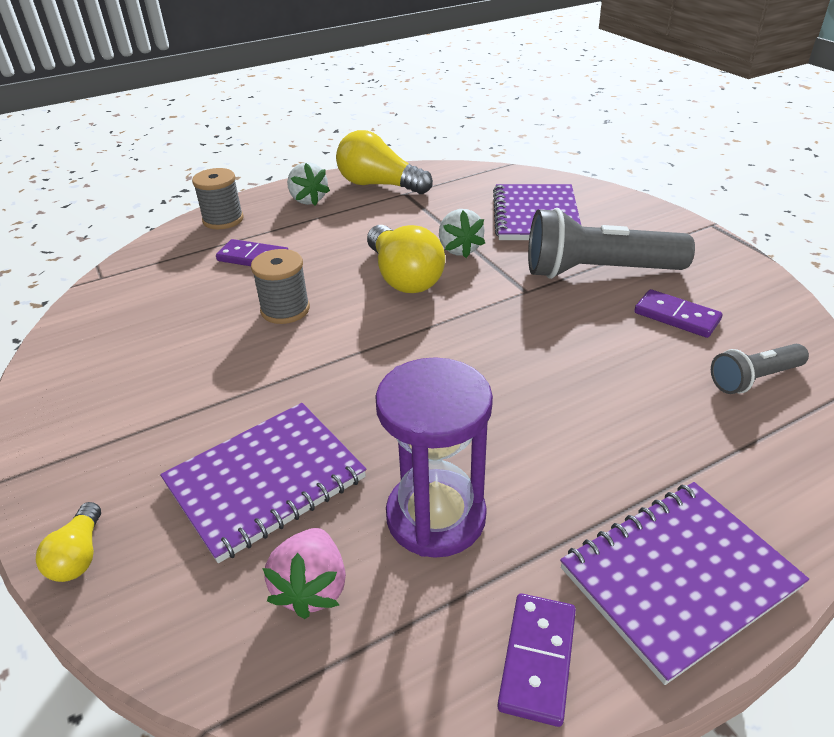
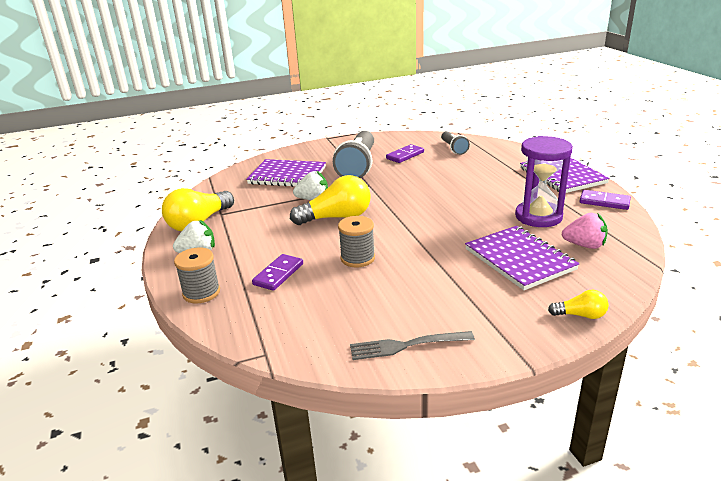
camera: 80 degrees left, 10 degrees down
(76, 371) = (407, 345): none -> grey fork

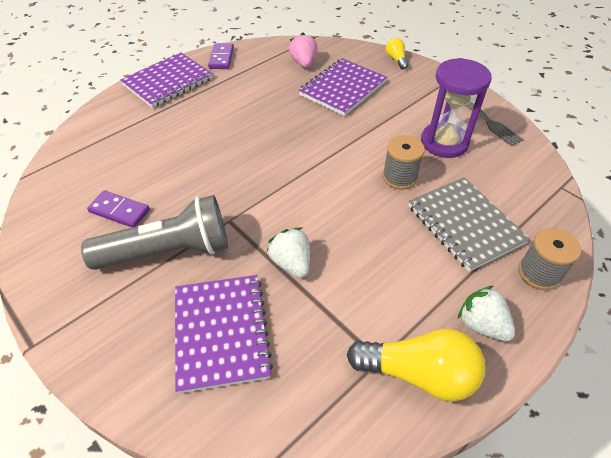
camera: 115 degrees left, 20 degrees up
(278, 274) = (464, 224): purple domino -> grey notebook
(337, 217) = (329, 221): yellow light bulb -> none
(453, 148) = (91, 169): grey flashlight -> none
(538, 216) = (264, 87): purple hourglass -> purple hourglass (444, 142)

